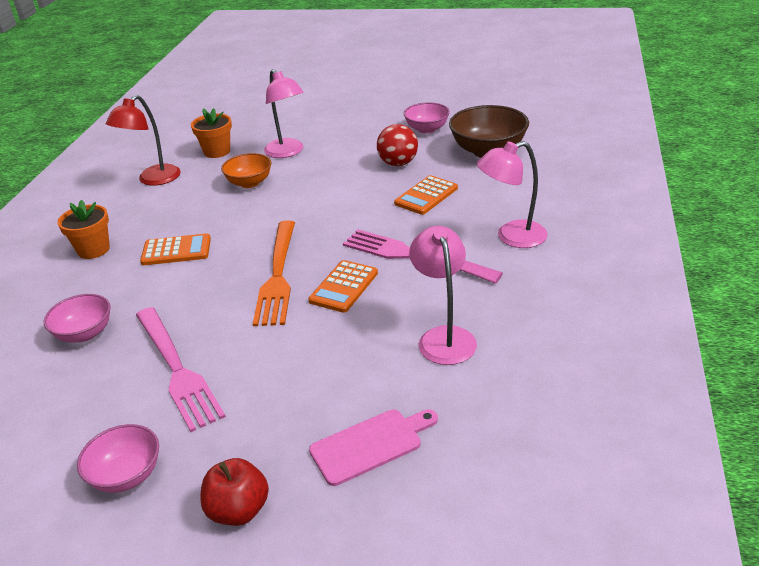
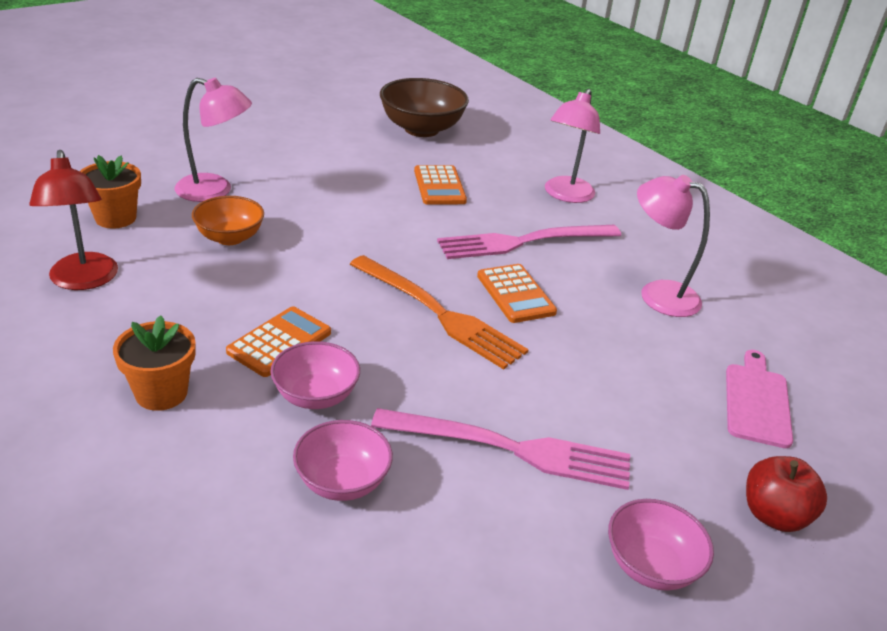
camera: 55 degrees left, 0 degrees up
(398, 163) = (359, 165): red ball -> none
(427, 129) = (328, 124): pink bowl -> pink bowl (315, 396)

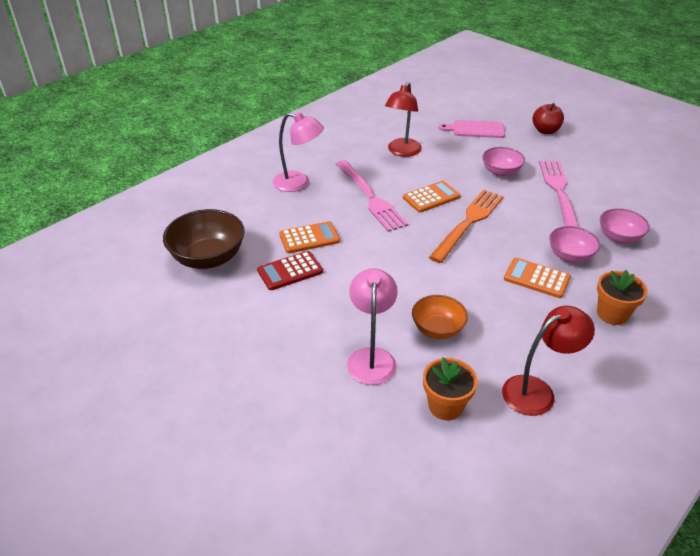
camera: 95 degrees left, 5 degrees up
(380, 167) = (290, 271): none -> red calculator
(650, 565) = (595, 158): pink bowl -> pink bowl (501, 172)
(657, 294) = (402, 152): pink lamp -> red lamp

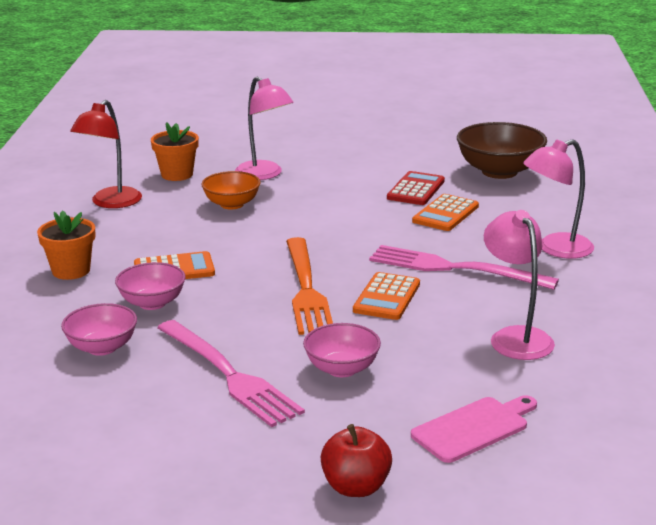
camera: 140 degrees right, 15 degrees down
(402, 152) = (515, 337): red lamp -> pink lamp

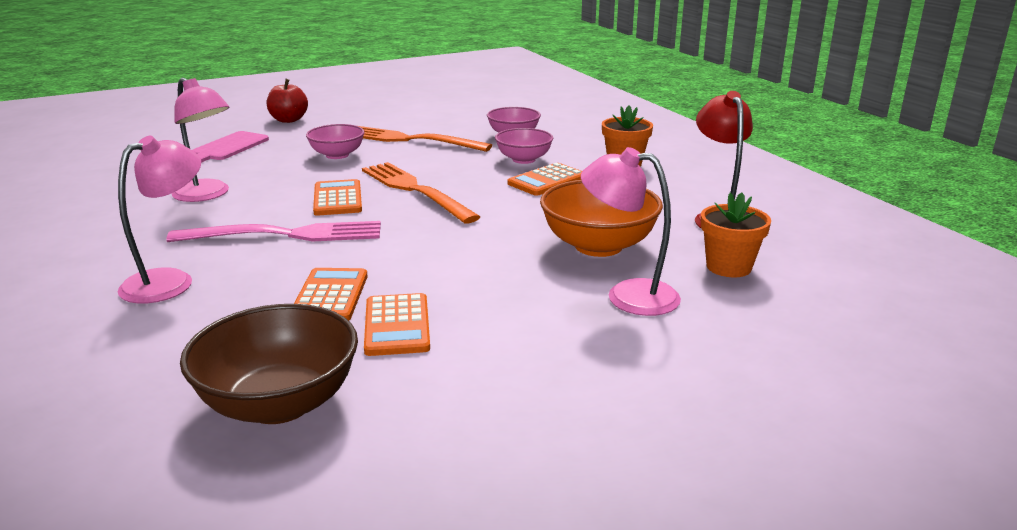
camera: 150 degrees right, 0 degrees up
(230, 375) = (410, 140): pink fork -> orange fork
(232, 204) = (598, 246): orange bowl -> orange bowl, size x1.61
(416, 189) = (397, 325): red calculator -> orange calculator

